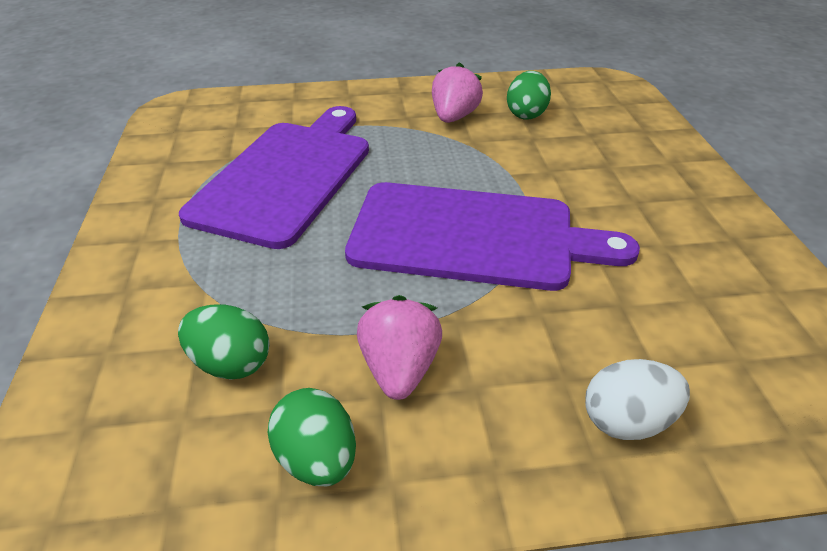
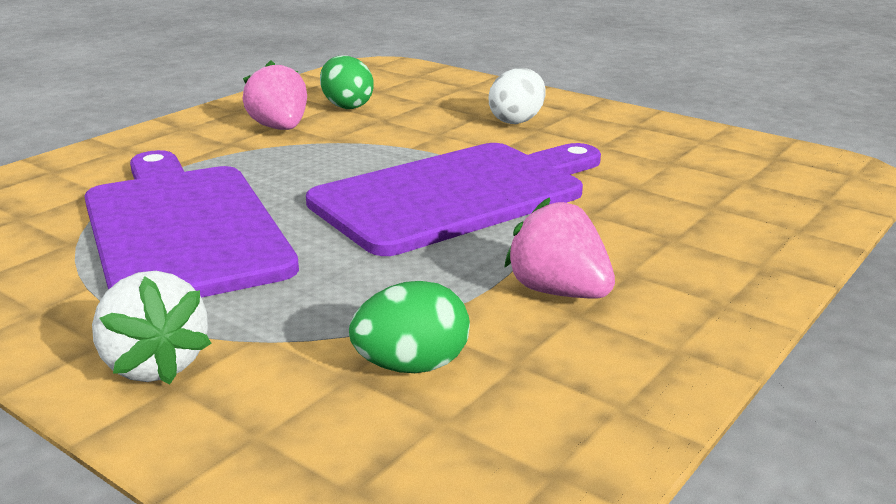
camera: 45 degrees left, 15 degrees down
(139, 270) = (154, 365): none -> white strawberry
(317, 459) = (604, 370): green egg -> none
(627, 421) = (744, 238): white egg -> white egg (517, 121)

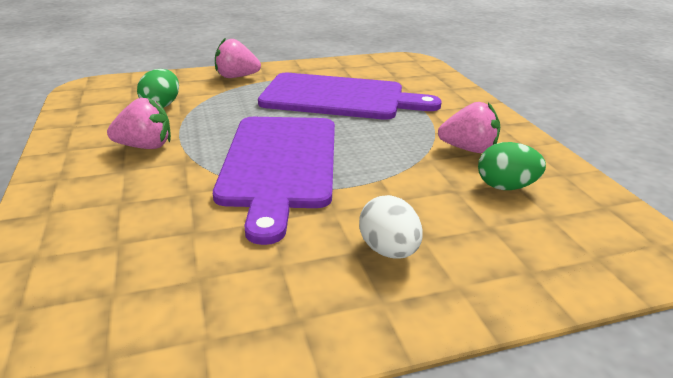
camera: 125 degrees right, 5 degrees up
(154, 365) = (236, 77): white strawberry -> pink strawberry

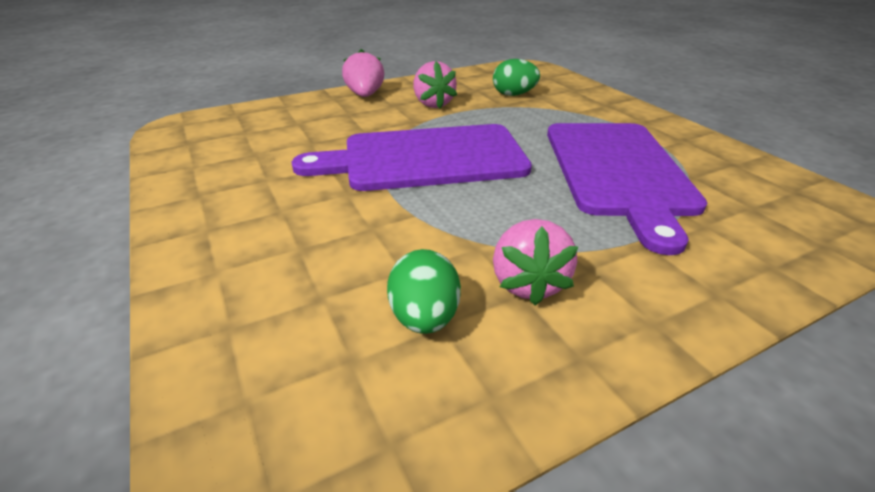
camera: 80 degrees right, 5 degrees up
(236, 77) = (614, 110): pink strawberry -> pink strawberry (365, 95)
(389, 250) = (279, 228): white egg -> none

